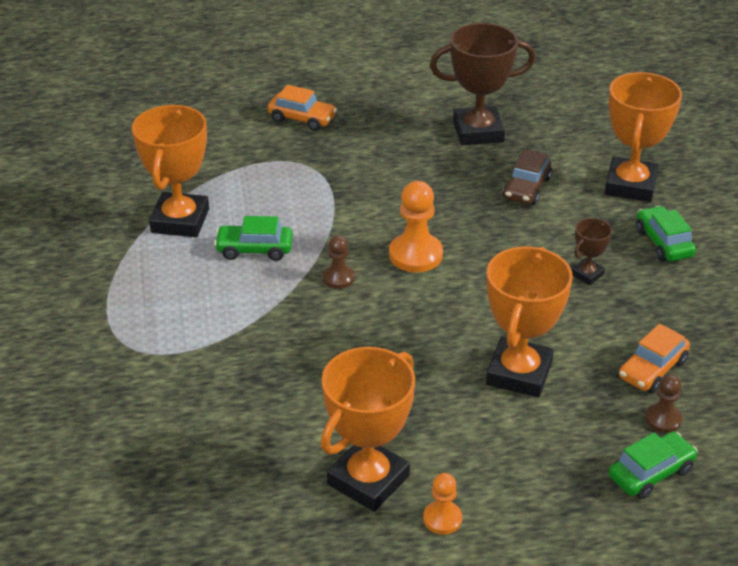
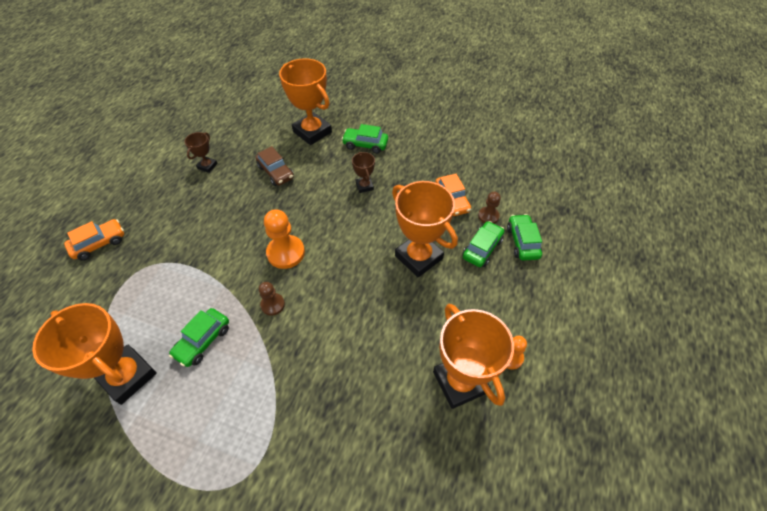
camera: 60 degrees left, 15 degrees up
(478, 132) = (207, 166): brown trophy -> brown trophy, size x0.48
(595, 432) = (482, 248): none -> green car

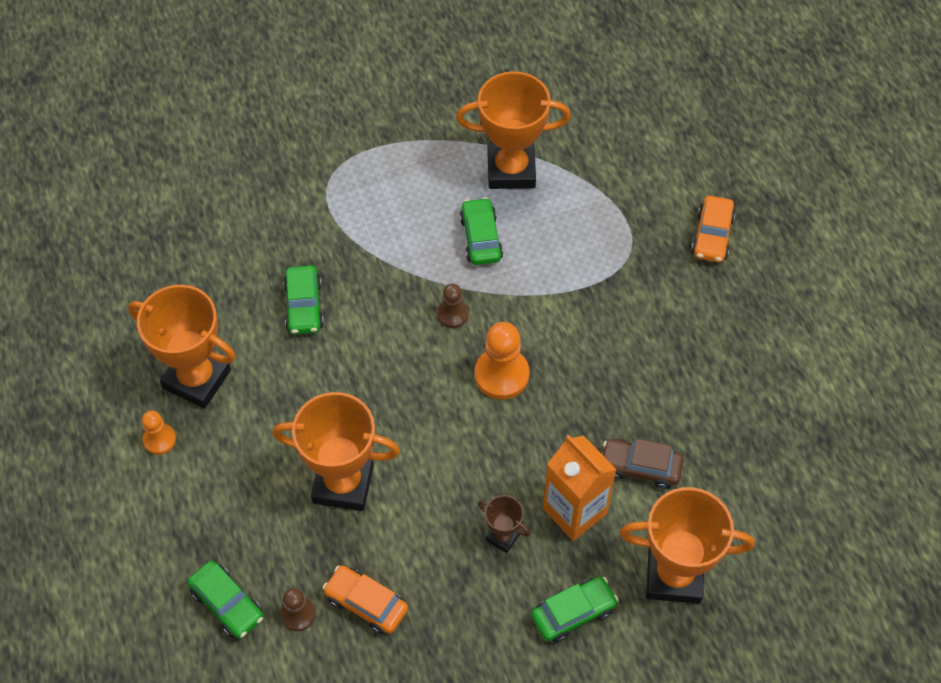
camera: 140 degrees right, 5 degrees up
(207, 166) = (737, 408): brown trophy -> none
(323, 175) = (574, 511): none -> orange carton
(482, 248) = (273, 554): green car -> green car (304, 306)

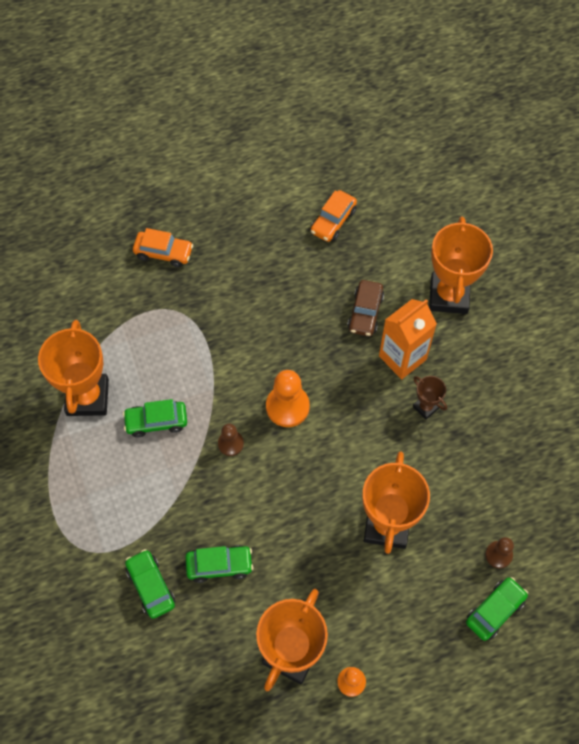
camera: 90 degrees left, 5 degrees up
(366, 604) = (486, 504): orange car -> orange car (333, 221)
(503, 537) = (425, 407): brown trophy -> brown trophy turned 75 degrees counterclockwise
(573, 613) = (481, 361): green car -> green car (151, 586)

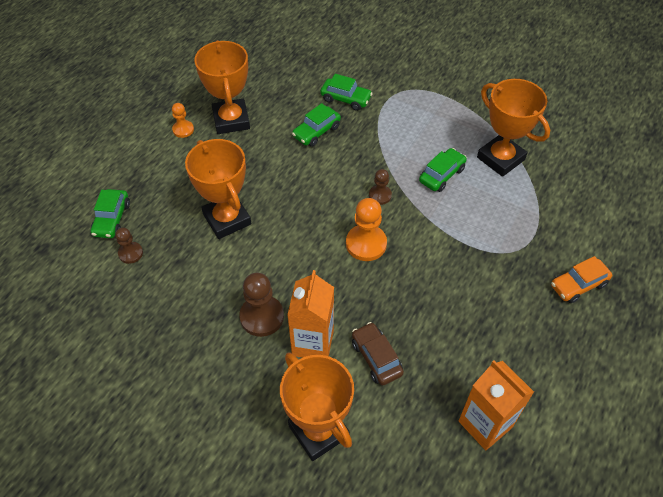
camera: 140 degrees right, 10 degrees down
(333, 221) = (485, 424): orange car -> orange carton
(425, 407) = (262, 317): brown trophy -> brown pawn

